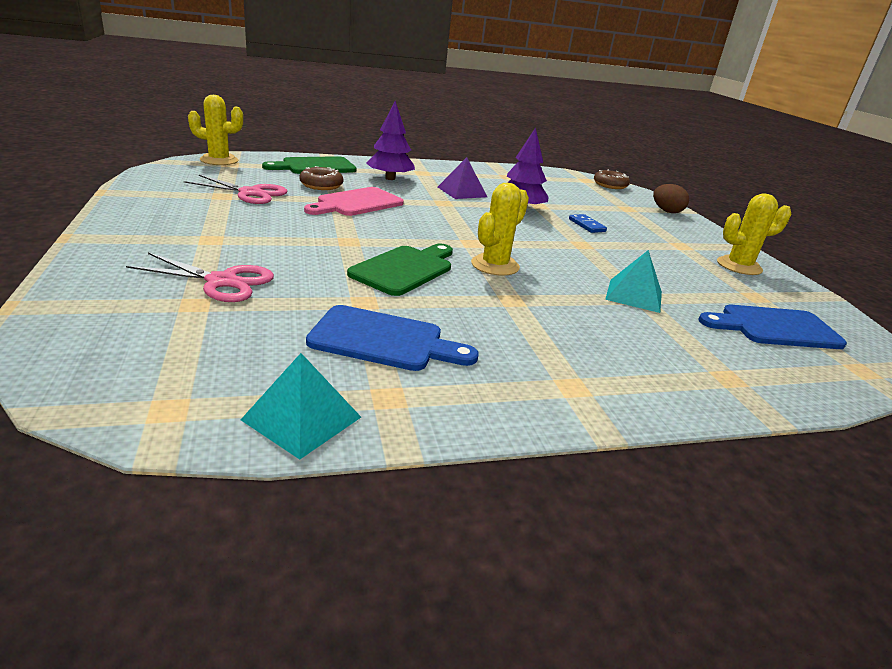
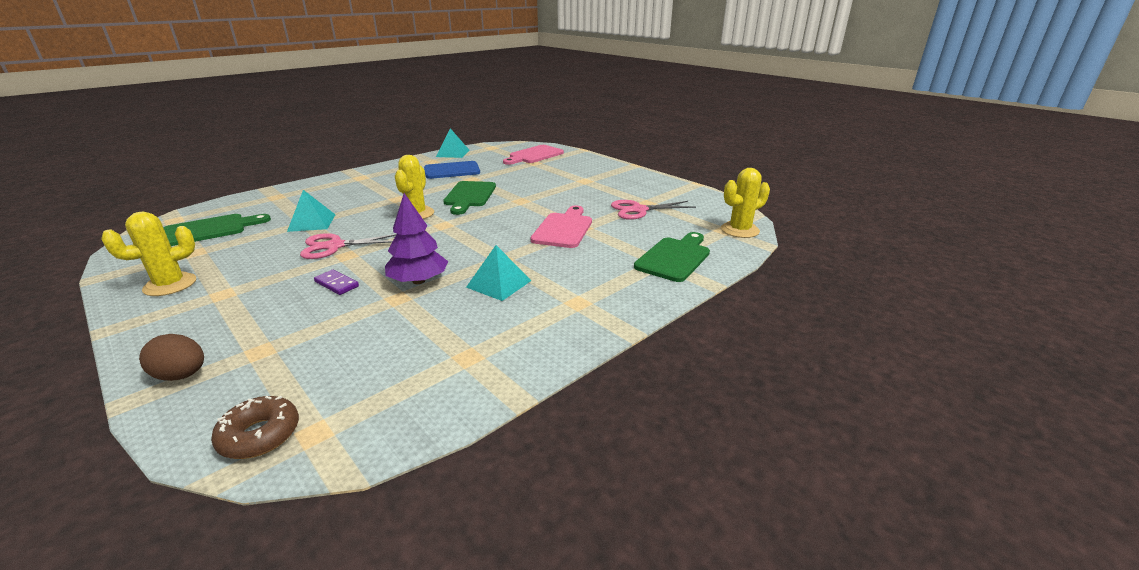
camera: 155 degrees right, 0 degrees up
(146, 327) = (534, 155): none -> pink cutting board
(222, 282) = (540, 169): pink scissors -> pink scissors (335, 246)
(321, 185) = (619, 236): brown donut -> none
(390, 178) = (590, 272): purple tree -> none
(462, 192) = (499, 283): purple pyramid -> turquoise pyramid
(587, 225) = (336, 284): blue domino -> purple domino
(774, 327) = (210, 230): blue cutting board -> green cutting board

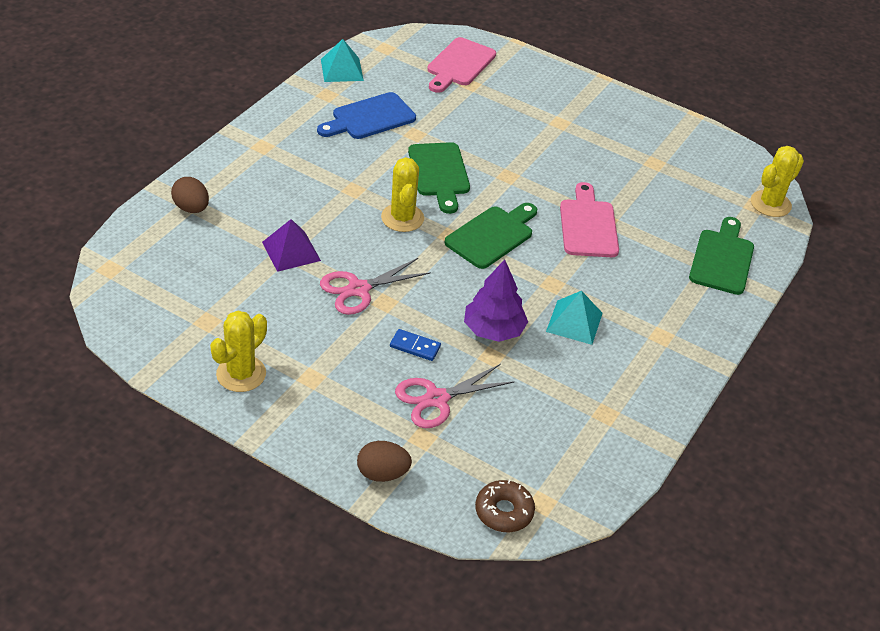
camera: 20 degrees left, 15 degrees up
(210, 230) = (179, 281): green cutting board -> green cutting board (492, 235)
(273, 198) = (191, 208): none -> brown egg
(312, 222) = (291, 251): turquoise pyramid -> purple pyramid
(336, 284) = (415, 347): purple domino -> blue domino
(638, 210) = (652, 179): pink scissors -> pink scissors (436, 399)

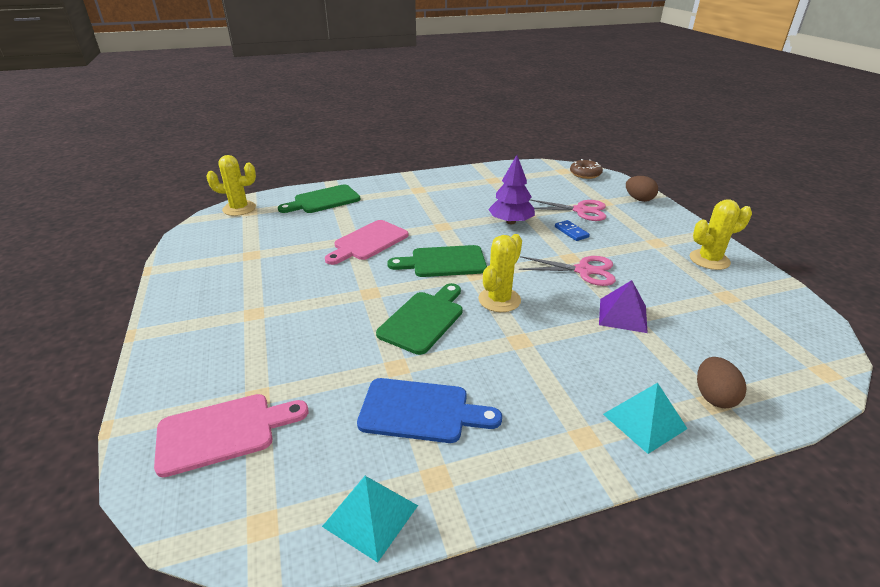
camera: 135 degrees left, 10 degrees down
(574, 322) = (456, 209): turquoise pyramid -> turquoise pyramid (644, 421)

